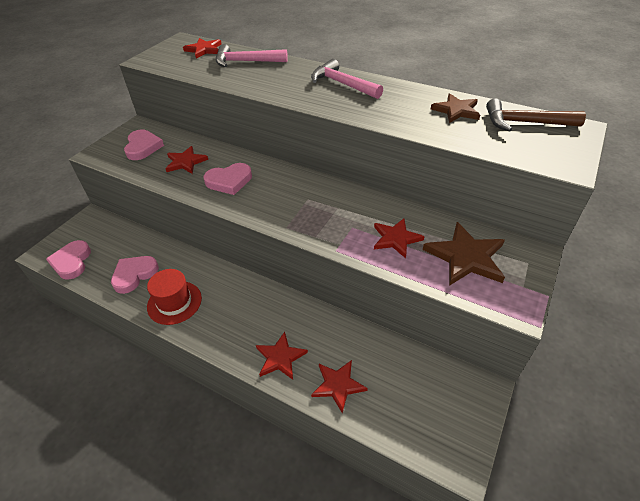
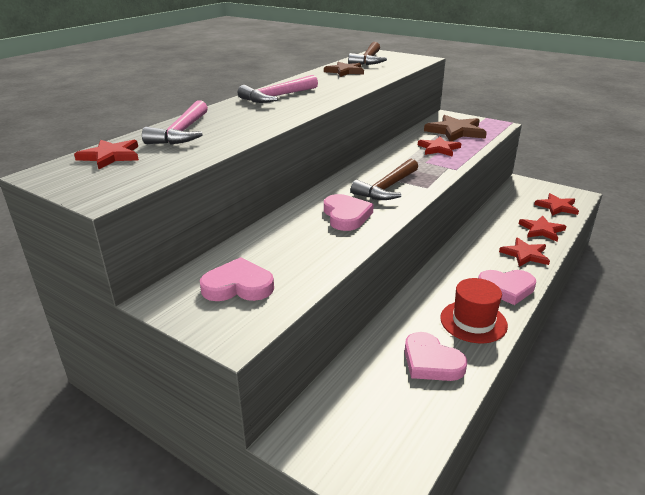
camera: 85 degrees left, 15 degrees down
(72, 262) = (406, 442): pink heart -> pink heart (506, 288)
(185, 162) = (295, 246): red star -> red star (557, 207)
(283, 201) = (387, 188): none -> brown hammer

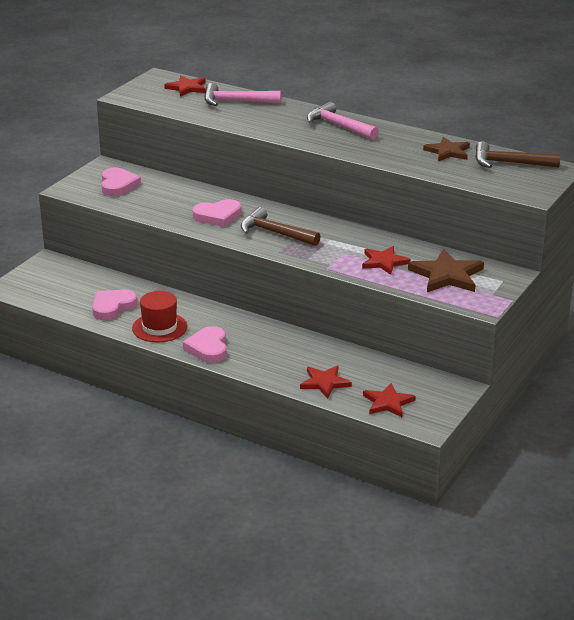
camera: 85 degrees right, 0 degrees up
(525, 254) = (270, 365): red star -> none

